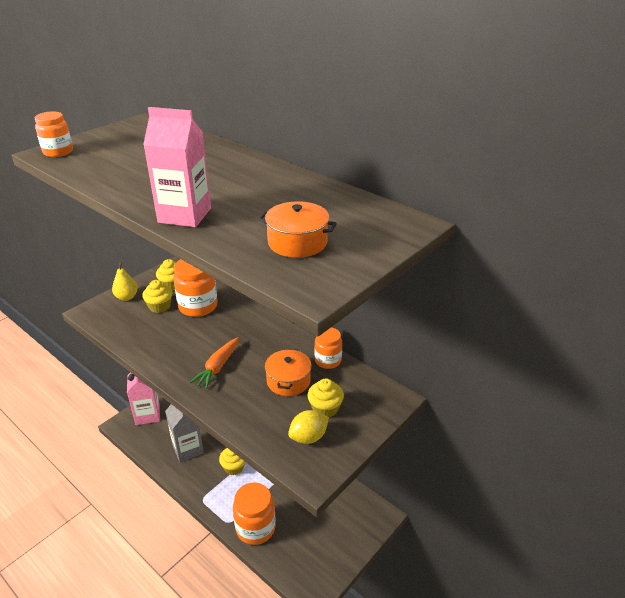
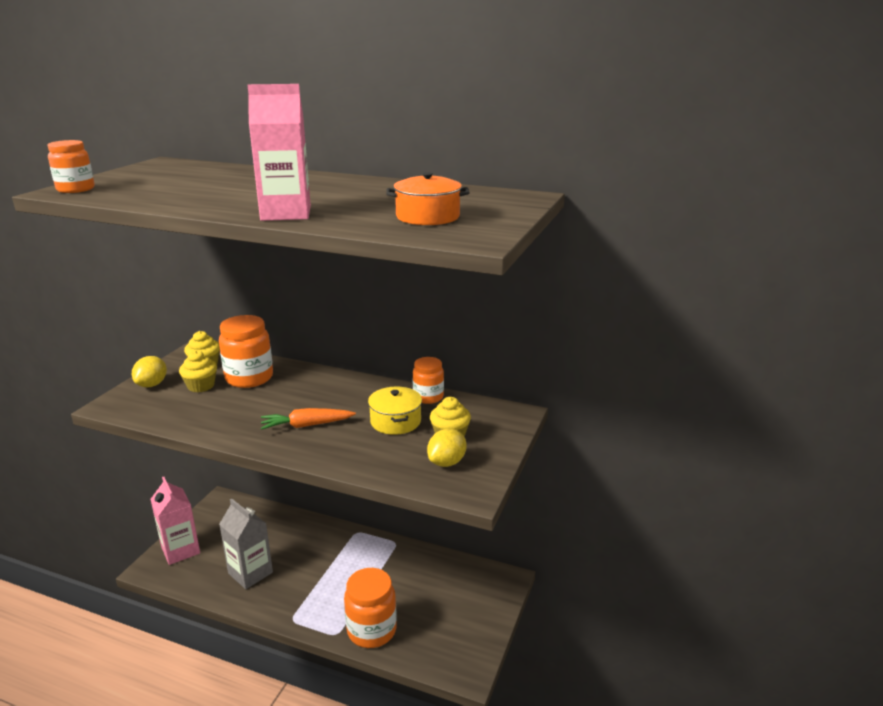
camera: 20 degrees left, 10 degrees down
(126, 297) = (152, 384): yellow pear -> yellow lemon
(217, 367) = (306, 425): orange carrot -> orange carrot turned 75 degrees clockwise
(234, 467) = (317, 577): yellow cupcake -> none
(288, 381) = (395, 421): orange pot -> yellow pot

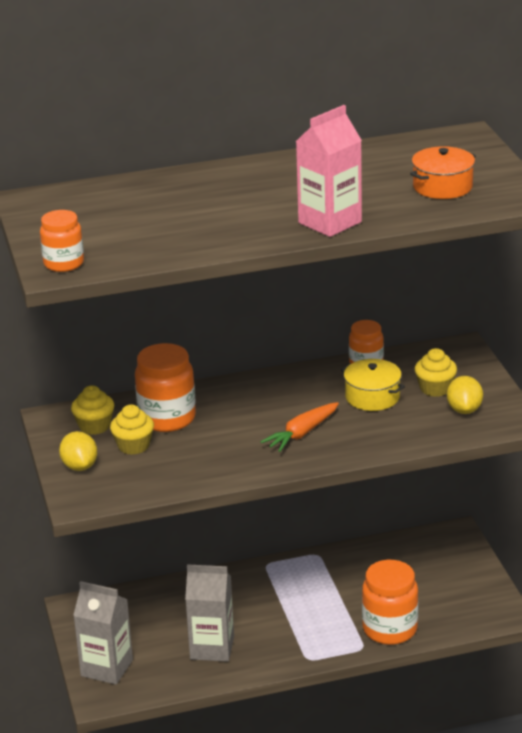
camera: 35 degrees left, 5 degrees up
(180, 550) = (107, 668): pink carton -> grey carton

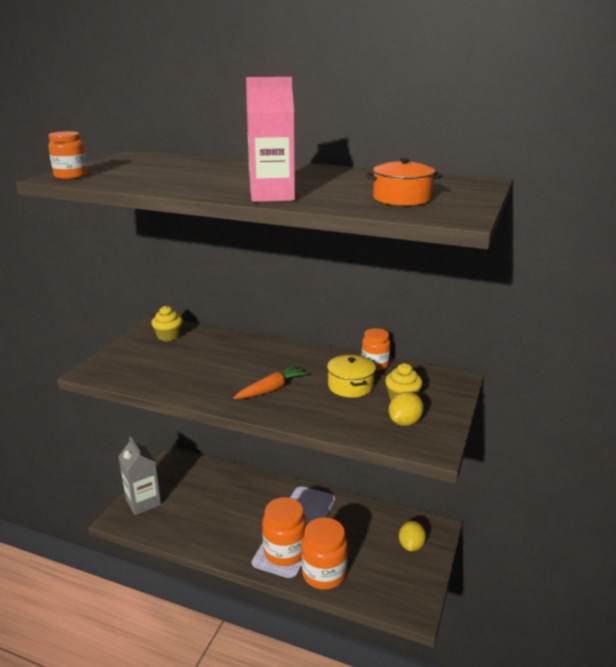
camera: 35 degrees right, 5 degrees down
(79, 466) = (125, 353): yellow lemon -> yellow lemon (411, 545)
(133, 446) = (169, 355): yellow cupcake -> none
(167, 418) = (211, 348): orange jar -> orange jar (284, 551)
(212, 648) = (208, 522): grey carton -> none
(302, 433) = (271, 389): orange carrot -> orange carrot turned 150 degrees clockwise

